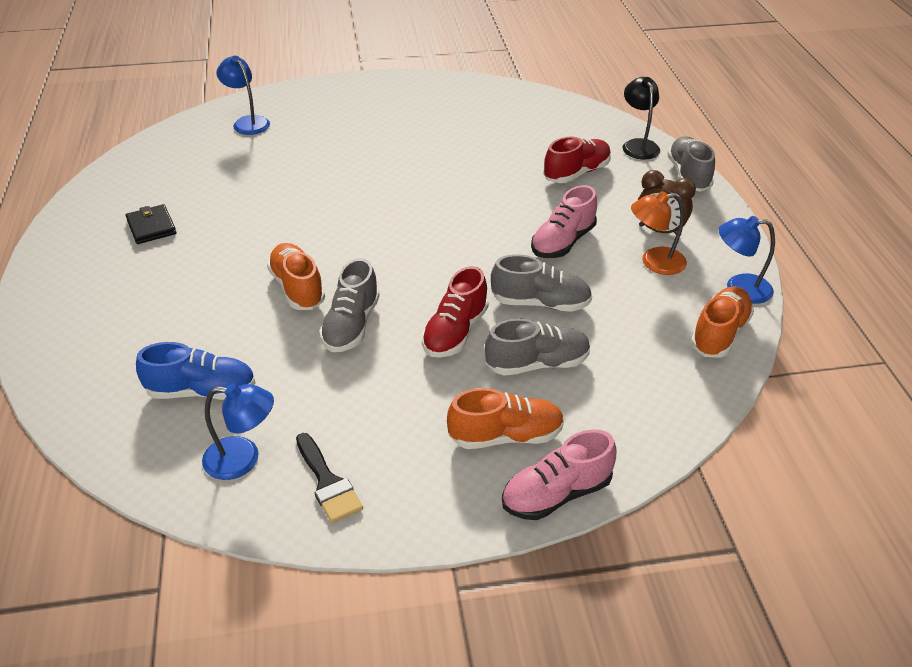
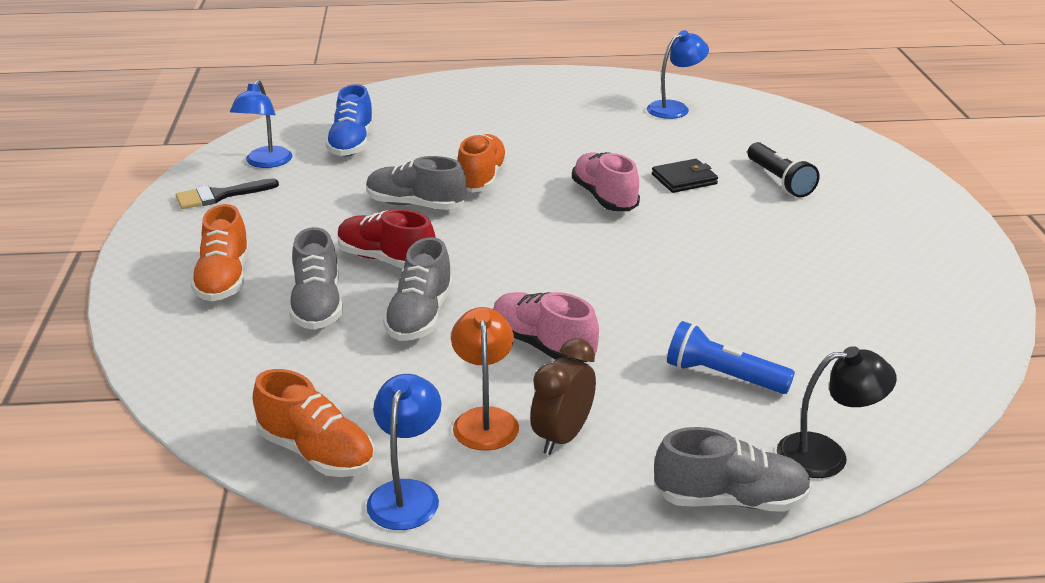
camera: 95 degrees right, 10 degrees down
(151, 227) = (592, 110): black wallet -> black wallet (684, 179)
(247, 122) = (809, 144): blue lamp -> blue lamp (675, 108)
(297, 288) = (482, 178): orange shoe -> orange shoe turned 60 degrees counterclockwise
(312, 138) = (779, 181): none -> black flashlight
(556, 494) = (137, 301): pink shoe -> pink shoe (604, 198)
(576, 173) = (723, 376): red shoe -> blue flashlight

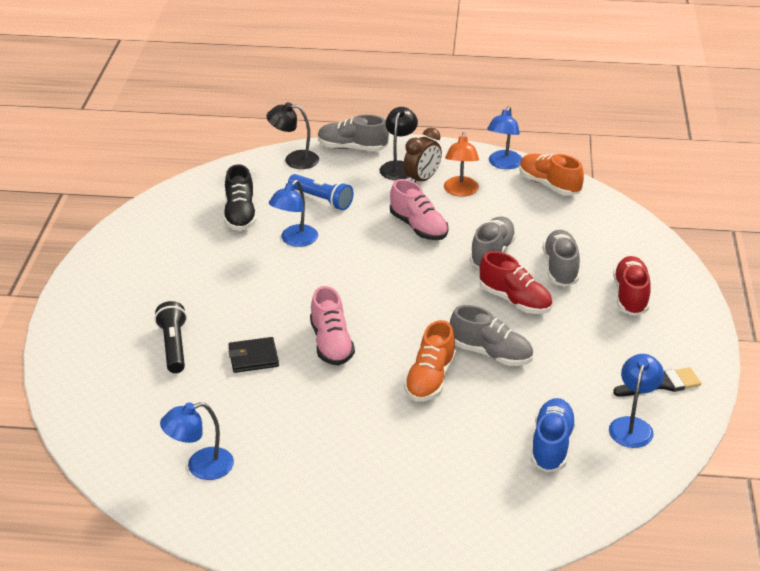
camera: 170 degrees left, 5 degrees up
(224, 279) = (630, 296): orange shoe -> red shoe
(617, 462) = (398, 167): none -> black lamp
(723, 306) = (294, 240): none -> blue lamp
(835, 336) = (240, 215): none -> black shoe

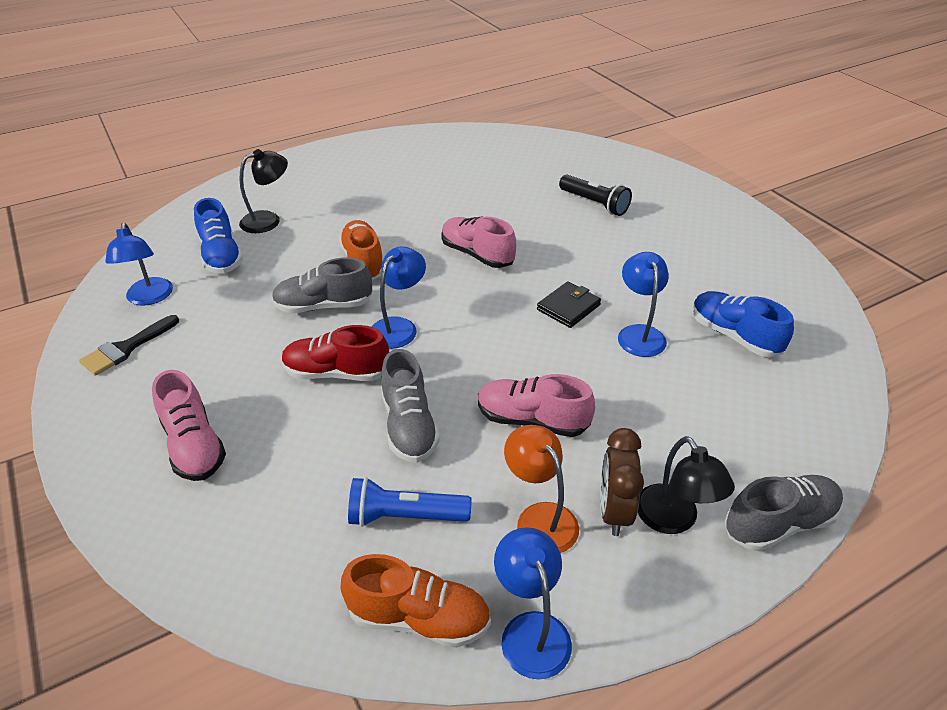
camera: 145 degrees right, 5 degrees up
(201, 467) = (471, 155): blue lamp -> blue lamp (399, 327)
(240, 215) = (734, 336): black shoe -> blue shoe
(253, 357) = (525, 220): black wallet -> black wallet (568, 307)
(294, 160) = (810, 451): black lamp -> black lamp (268, 220)
(321, 200) = (687, 402): blue flashlight -> blue flashlight (405, 516)
(560, 268) = (306, 445): grey shoe -> none
(630, 296) = (194, 445): red shoe -> pink shoe

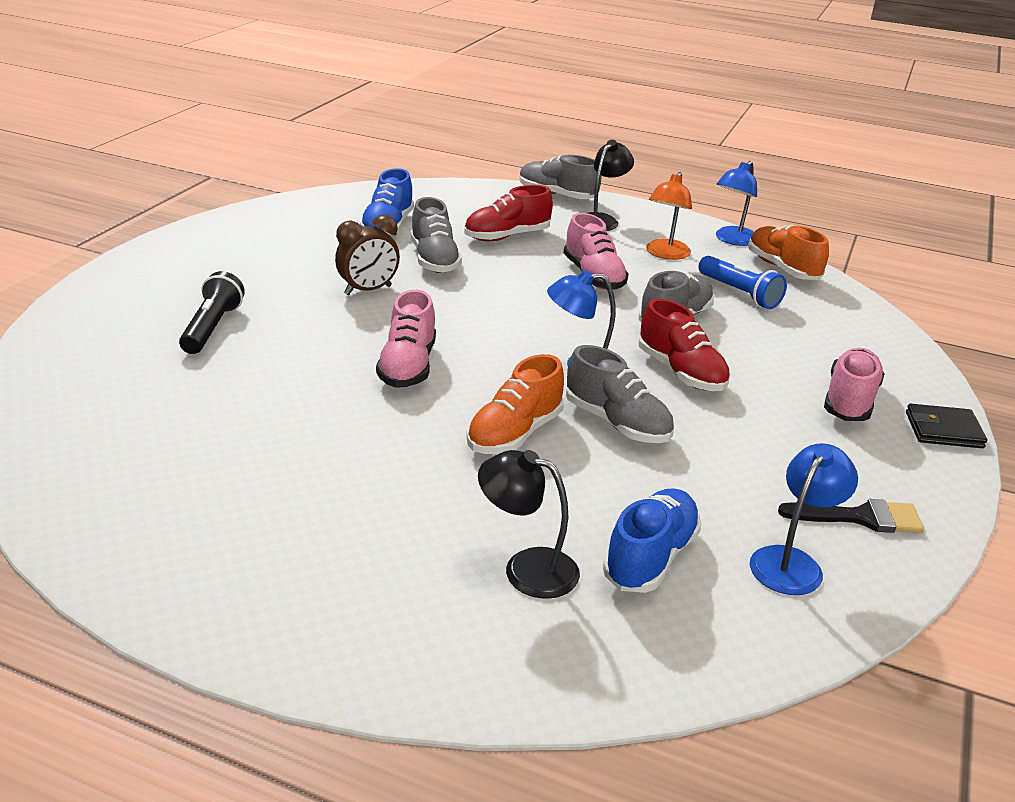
camera: 130 degrees left, 10 degrees down
(568, 307) = (437, 295): black wallet -> black wallet (943, 430)
(614, 511) = (623, 235): brown clock -> brown clock (368, 290)
(639, 333) = (434, 260): blue lamp -> grey shoe
(666, 407) = (507, 236): none -> red shoe

